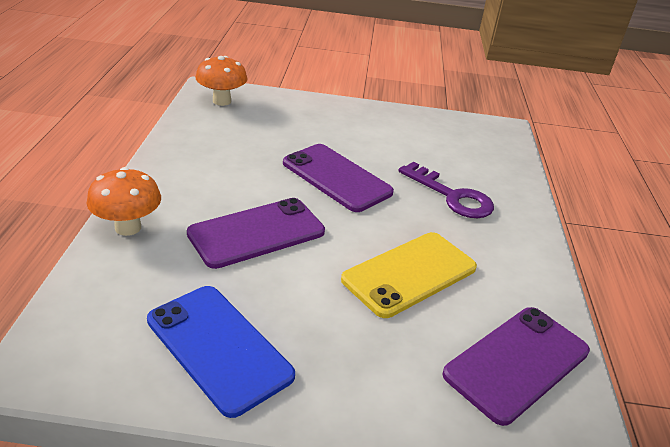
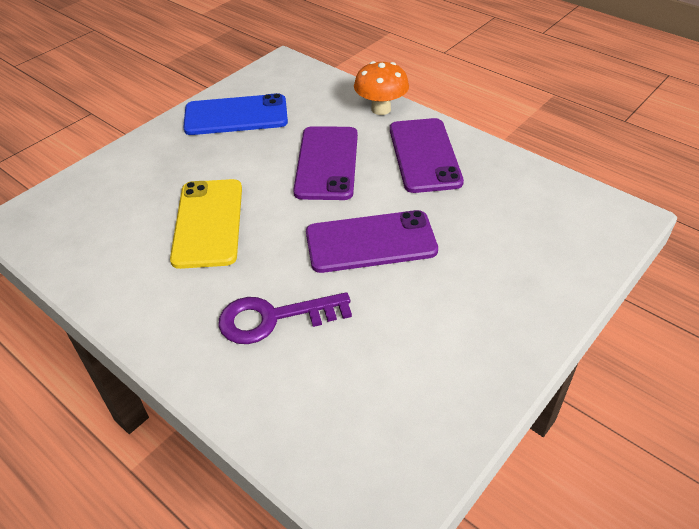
camera: 130 degrees right, 10 degrees up
(222, 101) = (587, 216): orange mushroom -> none
(517, 363) = (84, 230): purple phone -> purple phone (424, 155)

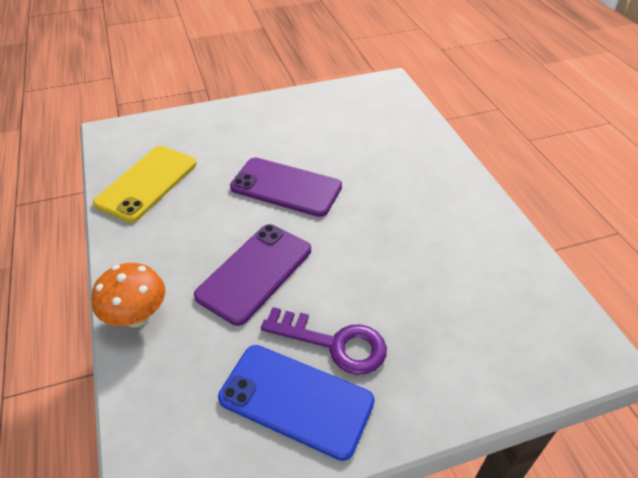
camera: 150 degrees left, 0 degrees up
(208, 223) = (400, 259): yellow phone -> yellow phone (147, 183)
(273, 318) = (388, 169): purple key -> purple key (334, 343)
(424, 155) = (167, 238): purple phone -> none

